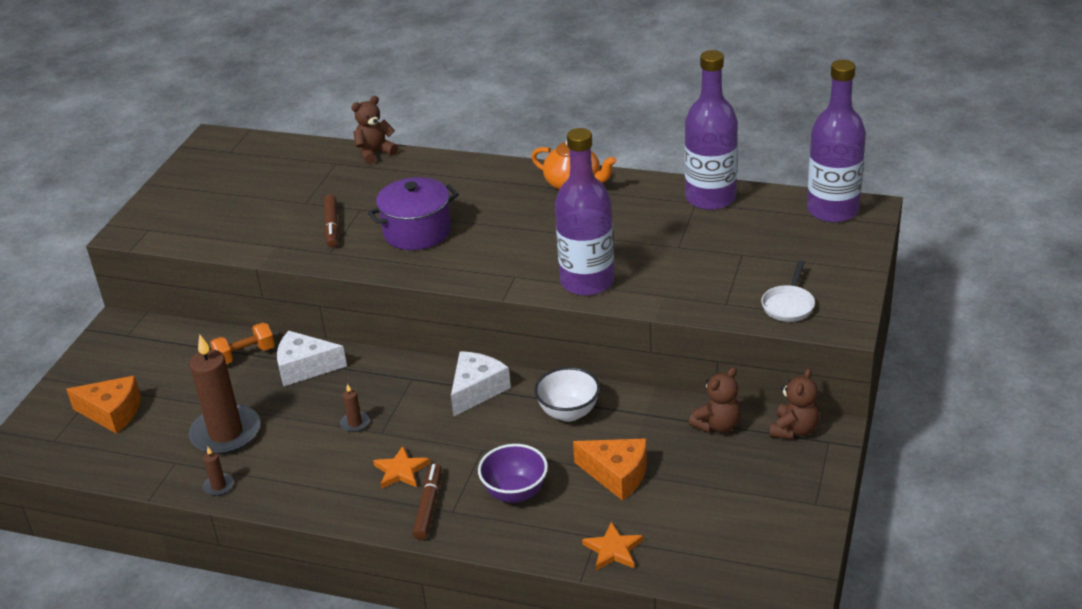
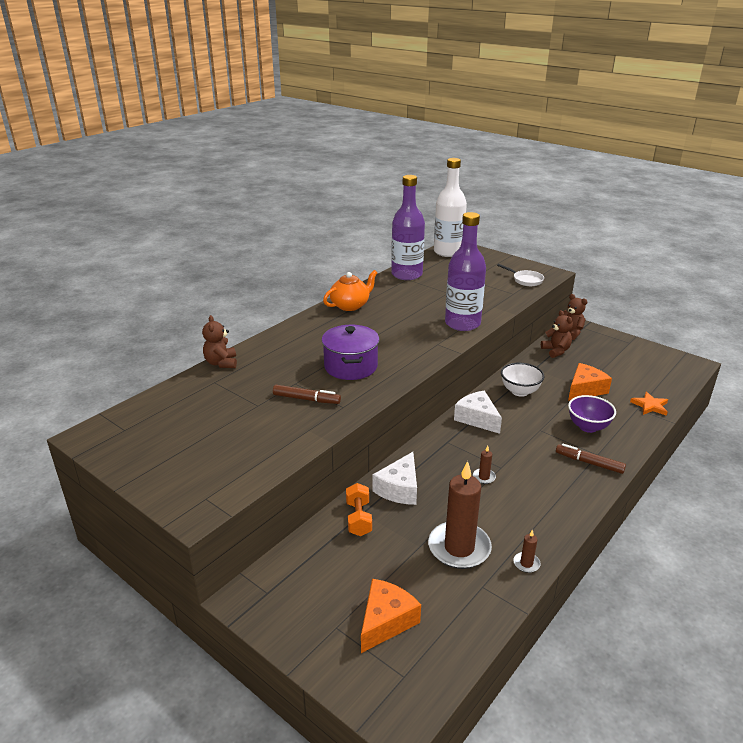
camera: 70 degrees left, 5 degrees down
(401, 471) = (547, 467): orange star -> none
(832, 210) = (448, 252): purple bottle -> white bottle

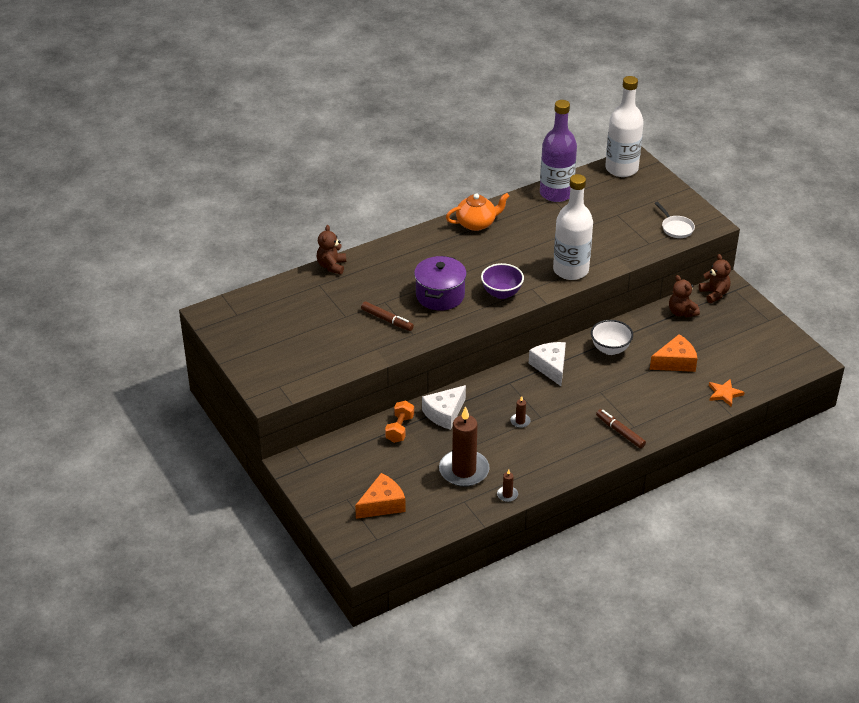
camera: 20 degrees right, 10 degrees up
(462, 323) = (570, 270): purple bottle -> white bottle
(556, 351) = (681, 312): brown teddy bear -> brown teddy bear turned 150 degrees clockwise
(588, 427) = (646, 400): purple bowl -> purple bowl (501, 293)

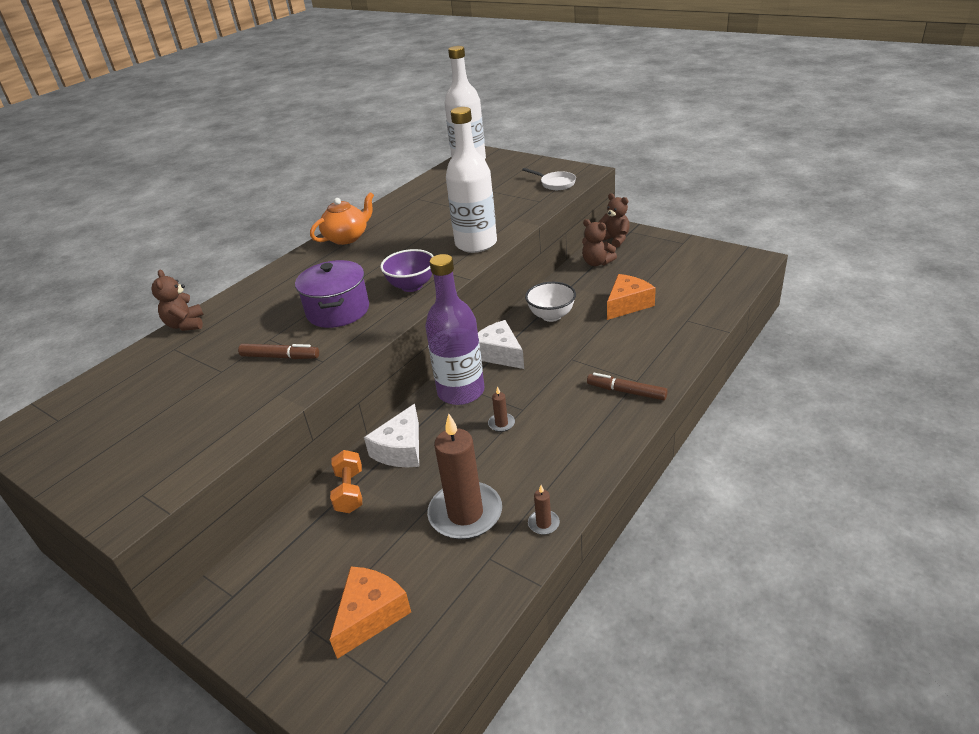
camera: 20 degrees left, 5 degrees down
(556, 193) = (417, 193): purple bottle -> purple bottle (461, 392)
(724, 394) = (702, 315): orange star -> none

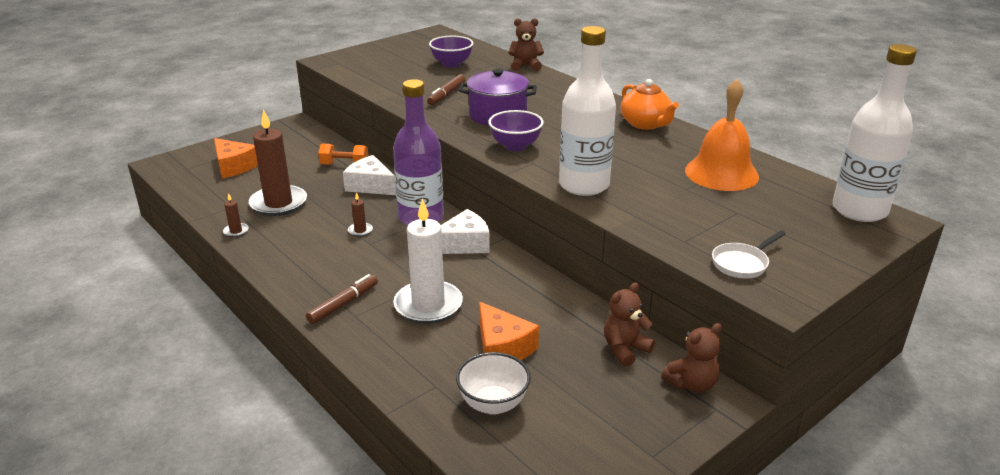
camera: 100 degrees right, 5 degrees down
(168, 381) = (451, 64): none -> purple bowl
(433, 201) = (721, 173): none -> orange bell
(551, 316) = (513, 287): white bowl -> white bowl (493, 404)
(599, 348) = (428, 305): none -> white candle

